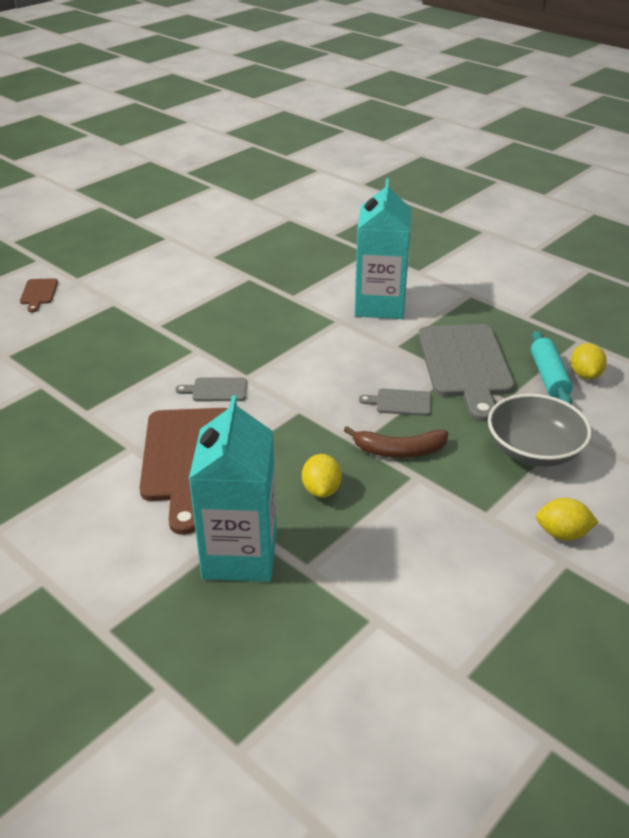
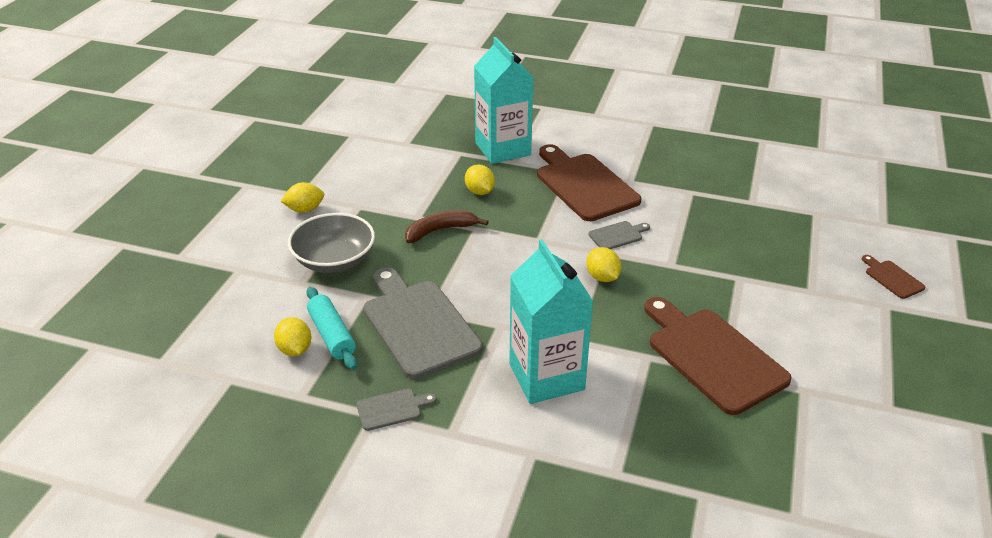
camera: 155 degrees right, 0 degrees up
(245, 286) = (712, 356): none -> brown cutting board
(271, 357) = (602, 277): none -> yellow lemon
(400, 402) = (460, 268): grey cutting board -> grey cutting board (392, 409)

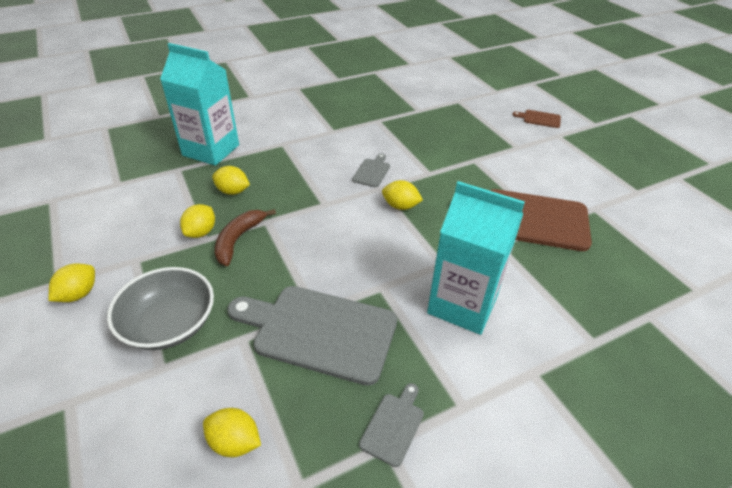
camera: 45 degrees left, 5 degrees up
(331, 335) = (254, 399): turquoise rolling pin -> none
(421, 210) = (201, 232): none -> yellow lemon
(584, 185) = (305, 148): brown cutting board -> none

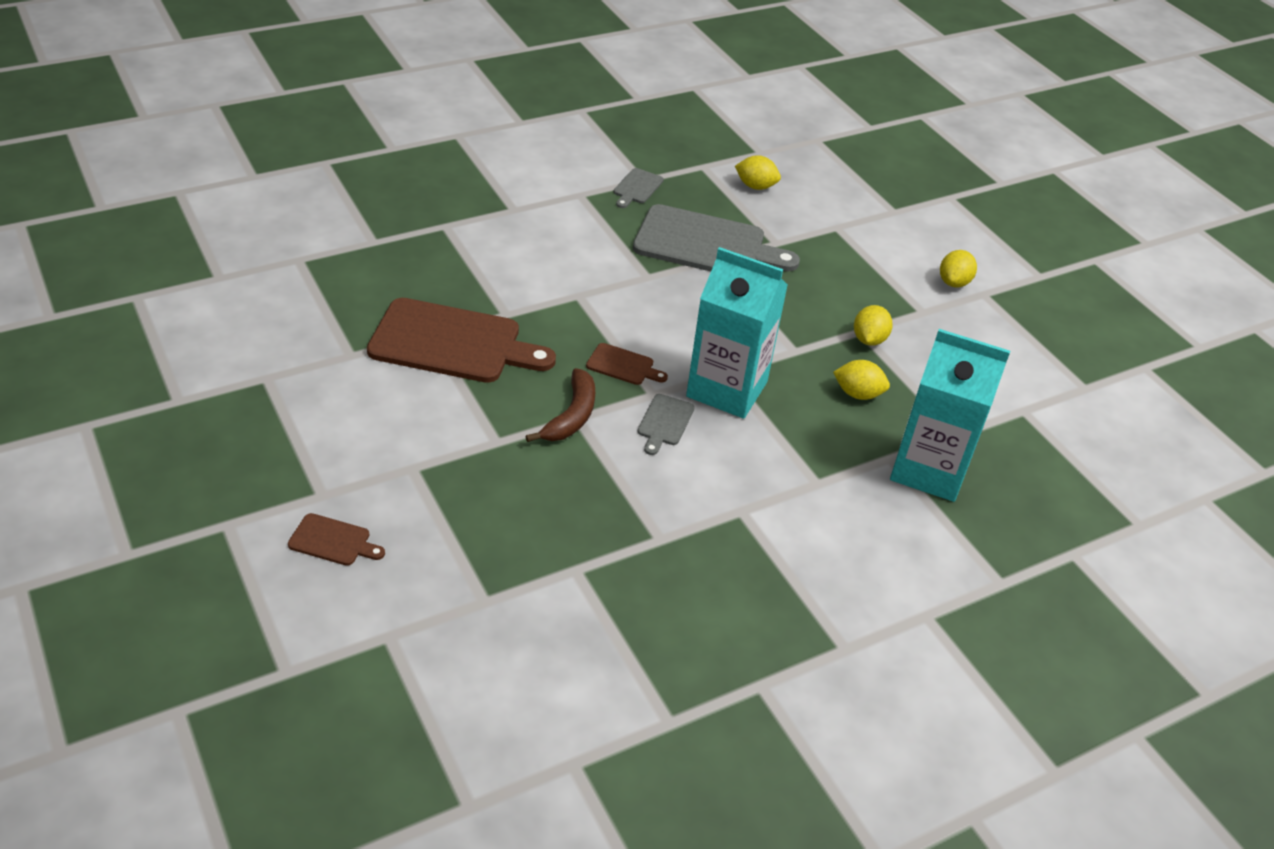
camera: 175 degrees right, 0 degrees up
(169, 324) = (848, 255): grey bowl -> none
(238, 239) = (820, 329): brown banana -> brown banana (572, 416)
(400, 206) = (623, 365): yellow lemon -> brown cutting board
(462, 304) = (564, 258): turquoise carton -> turquoise carton (727, 389)

